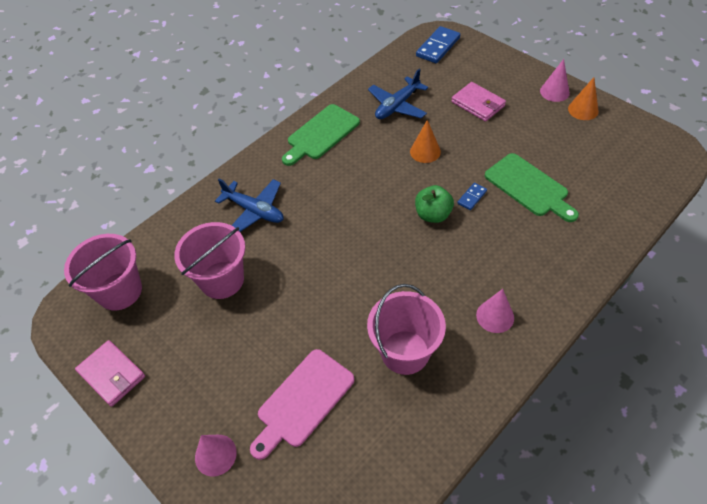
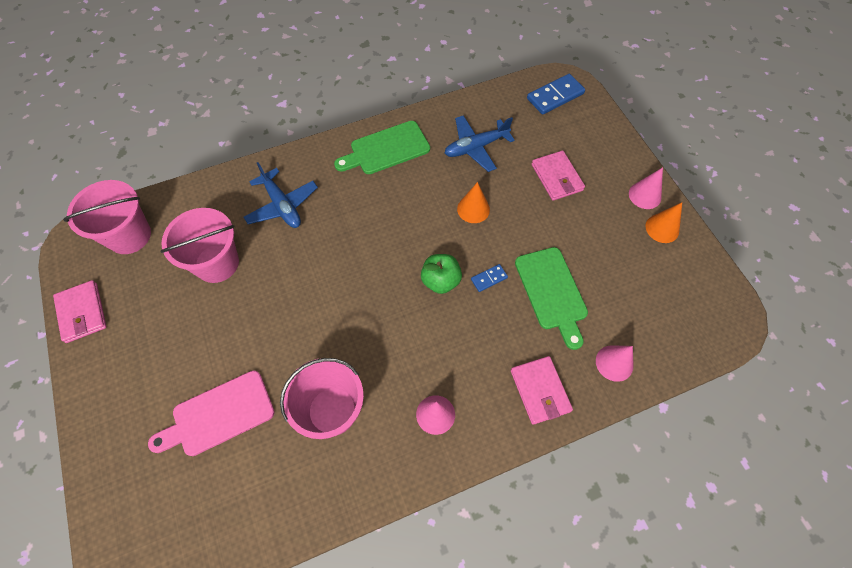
camera: 20 degrees right, 10 degrees up
(215, 455) = (122, 429): pink cone -> pink cone (614, 363)
(567, 262) = (540, 391): none -> pink wallet

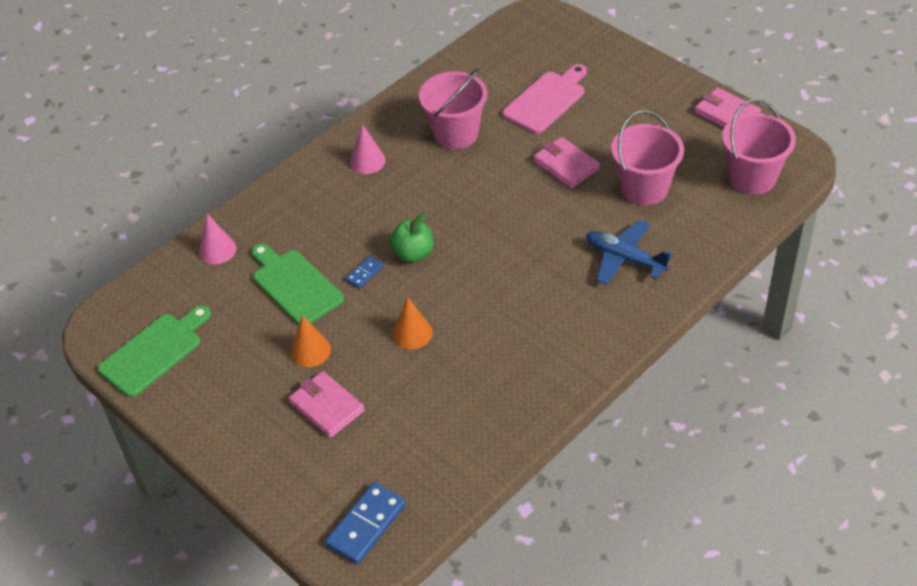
camera: 160 degrees right, 15 degrees down
(386, 149) = (553, 361): green cutting board -> green cutting board (154, 352)
(476, 147) = (443, 406): blue plane -> none
(540, 391) = (282, 206): pink wallet -> pink wallet (566, 165)
(645, 195) = (212, 425): pink cone -> none
(662, 228) = (185, 393): orange cone -> orange cone (310, 351)

